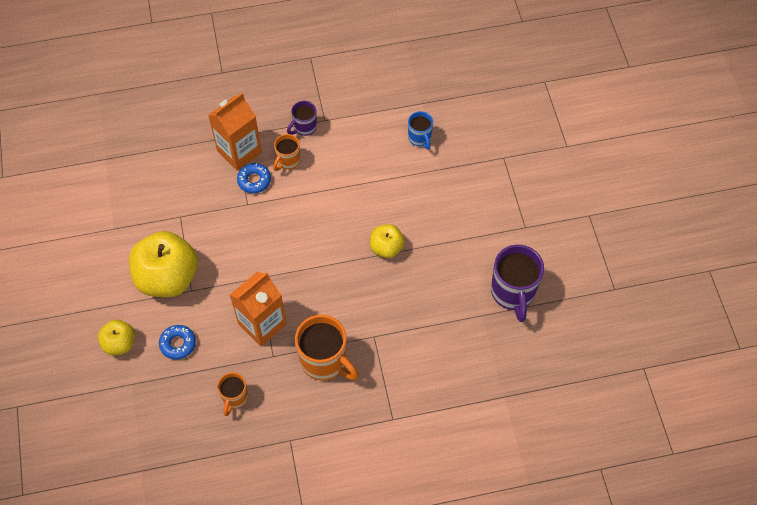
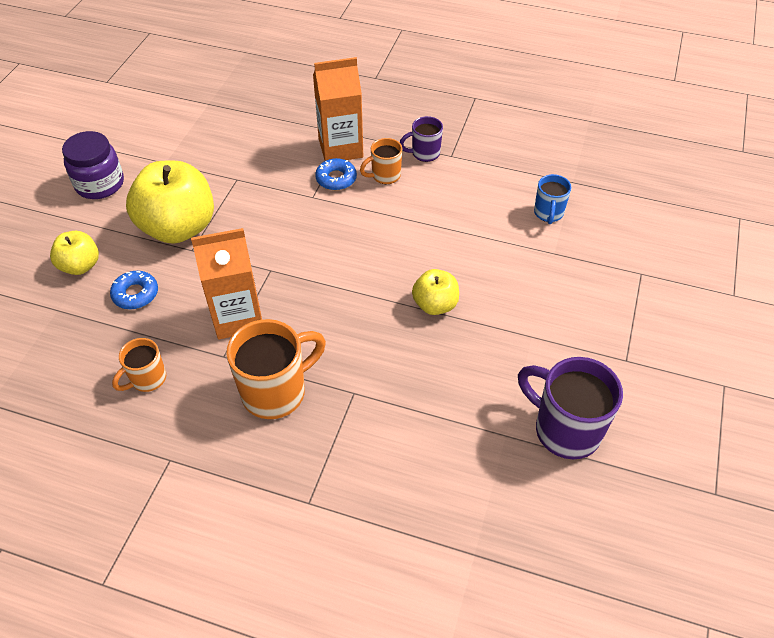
camera: 30 degrees right, 10 degrees down
(78, 272) = (100, 184): none -> purple jar
(325, 361) = (276, 392): orange mug -> orange mug turned 105 degrees counterclockwise
(513, 293) = (564, 429): purple mug -> purple mug turned 105 degrees clockwise

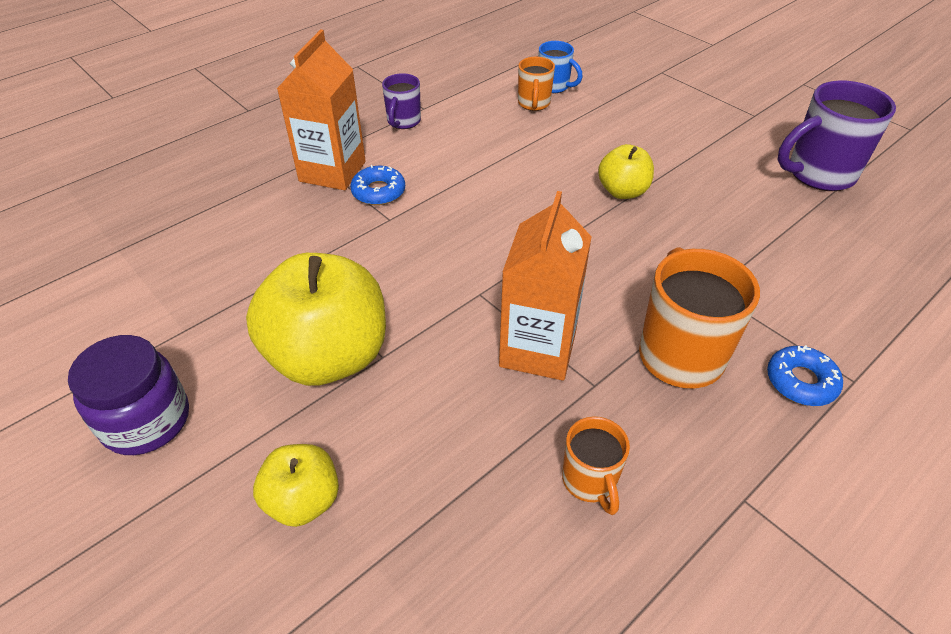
camera: 60 degrees left, 5 degrees down
(135, 294) = (418, 446): blue donut -> blue donut (801, 381)
(384, 176) = (409, 157): orange mug -> orange mug (534, 104)

